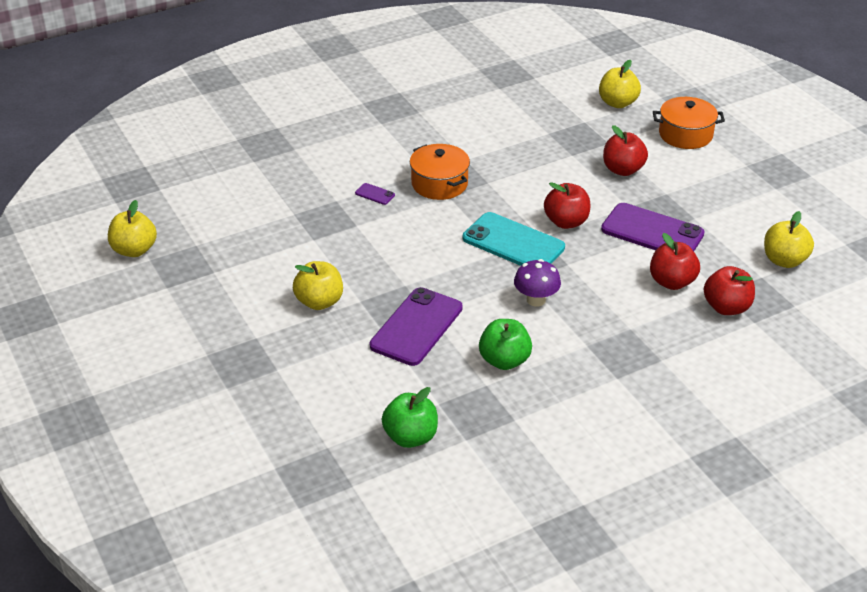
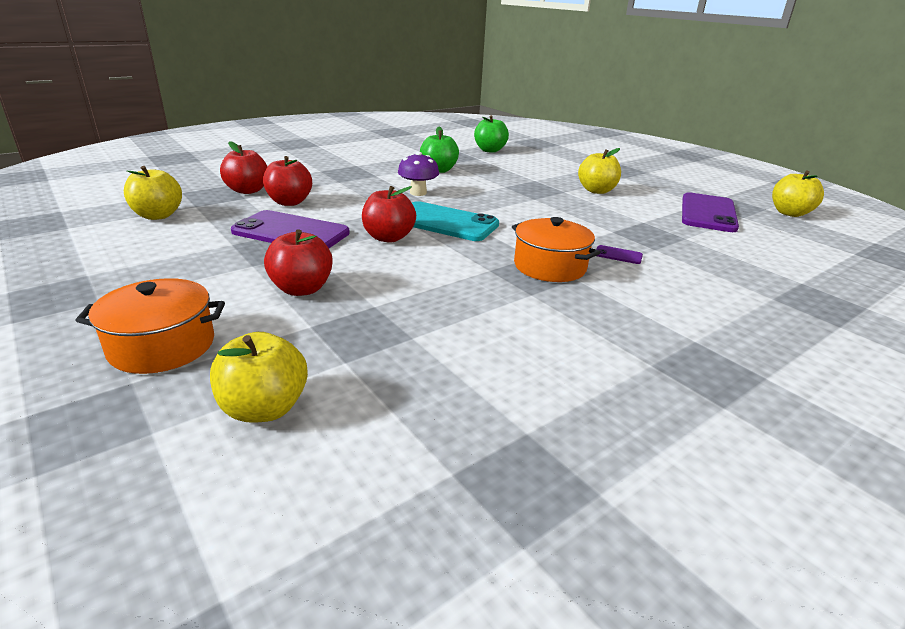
camera: 170 degrees right, 10 degrees down
(416, 327) = (511, 181): purple phone -> purple phone (708, 213)

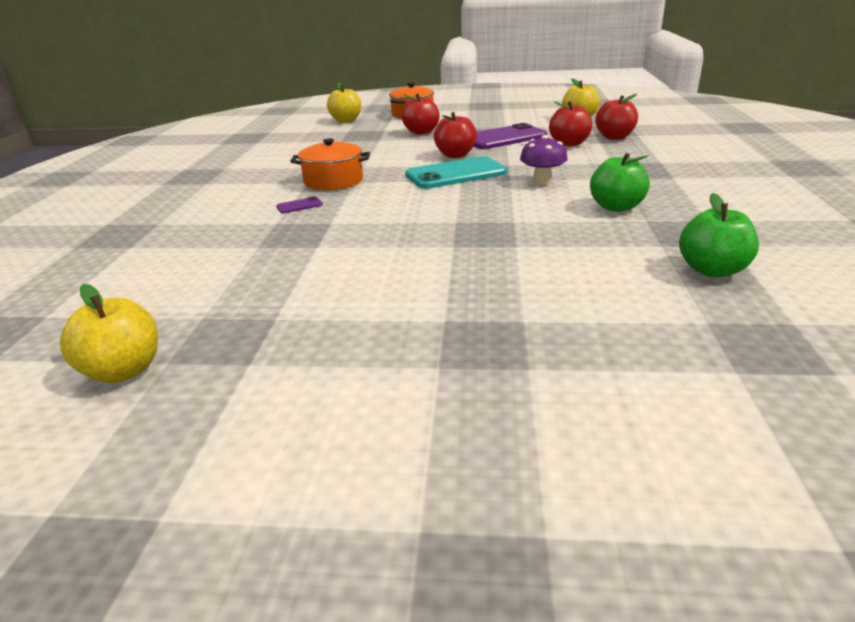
camera: 135 degrees right, 0 degrees up
(596, 191) = (427, 266): yellow apple -> none
(708, 213) = (255, 299): purple phone -> none

